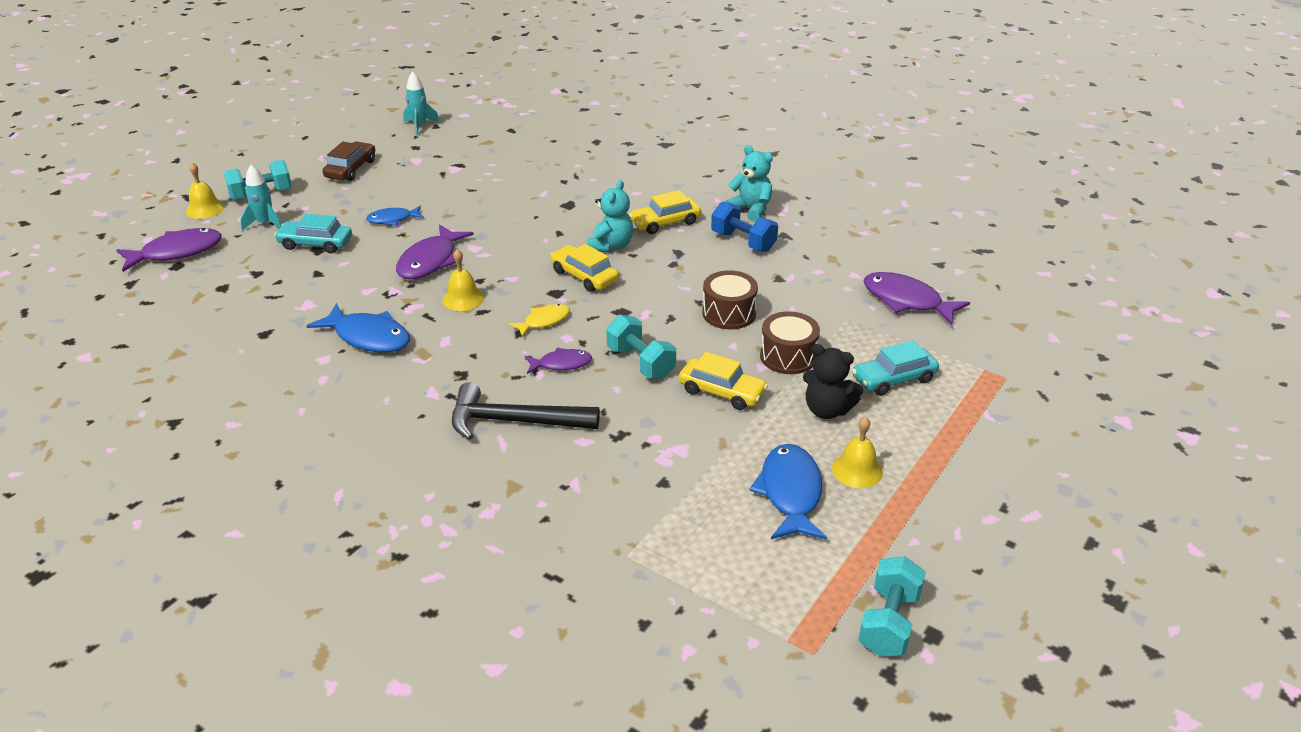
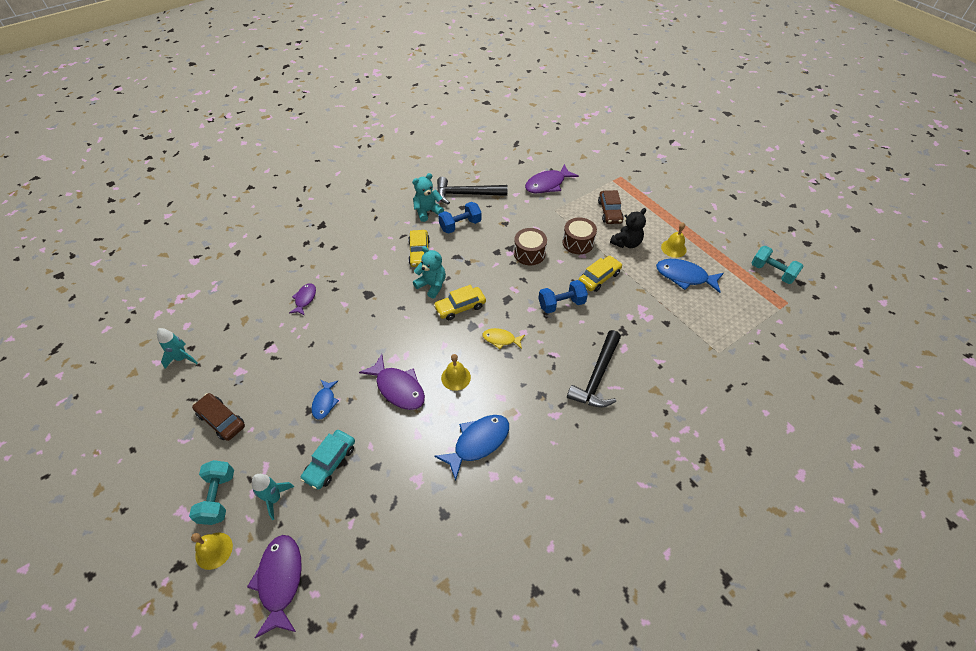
camera: 70 degrees left, 15 degrees up
(544, 321) = (501, 339): yellow fish -> yellow fish turned 60 degrees counterclockwise
(561, 364) = (549, 341): purple fish -> purple fish (305, 299)
(641, 363) = (561, 304): turquoise dumbbell -> blue dumbbell
(815, 232) = (466, 194): none -> black hammer
(893, 379) = (609, 212): turquoise car -> brown car

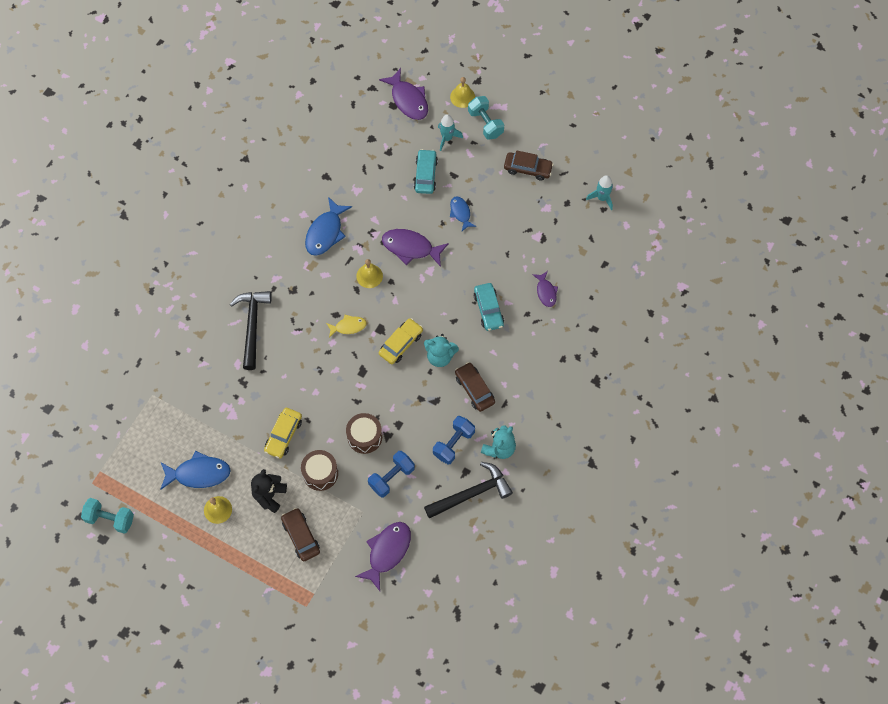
camera: 155 degrees right, 15 degrees up
(365, 304) = (488, 309): none -> turquoise car
(419, 253) = (474, 389): yellow car -> brown car
(561, 304) = (309, 387): blue dumbbell -> blue dumbbell (391, 477)

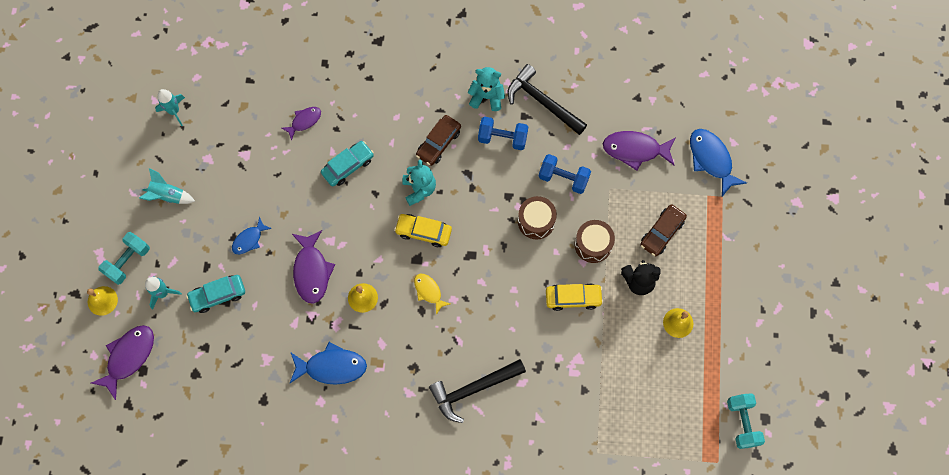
camera: 115 degrees left, 5 degrees up
(199, 473) = (653, 360): blue fish -> blue fish (711, 159)
(528, 169) = (168, 195): brown car -> turquoise rocket

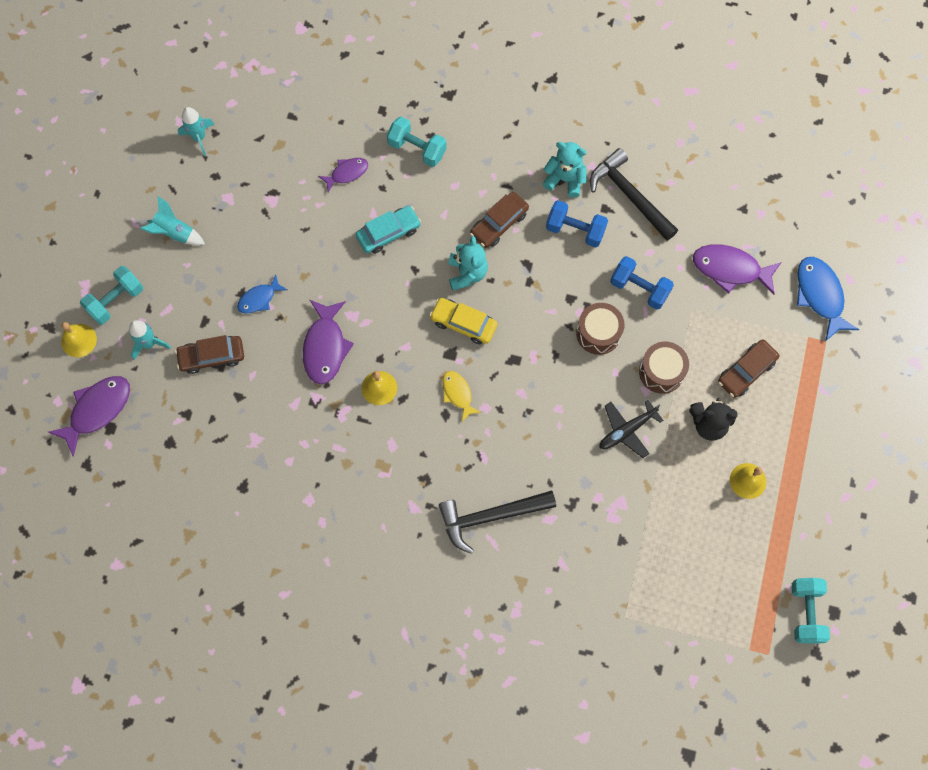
camera: 10 degrees right, 0 degrees up
(218, 295) = (212, 356): turquoise car -> brown car
(332, 367) = (329, 462): blue fish -> none
(359, 91) = (417, 149): none -> turquoise dumbbell
(573, 298) = (627, 430): yellow car -> black plane

